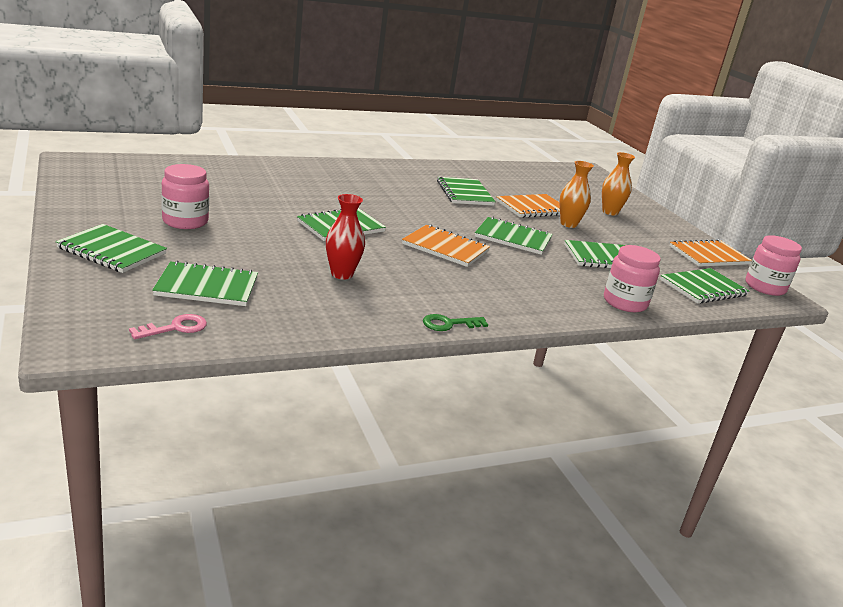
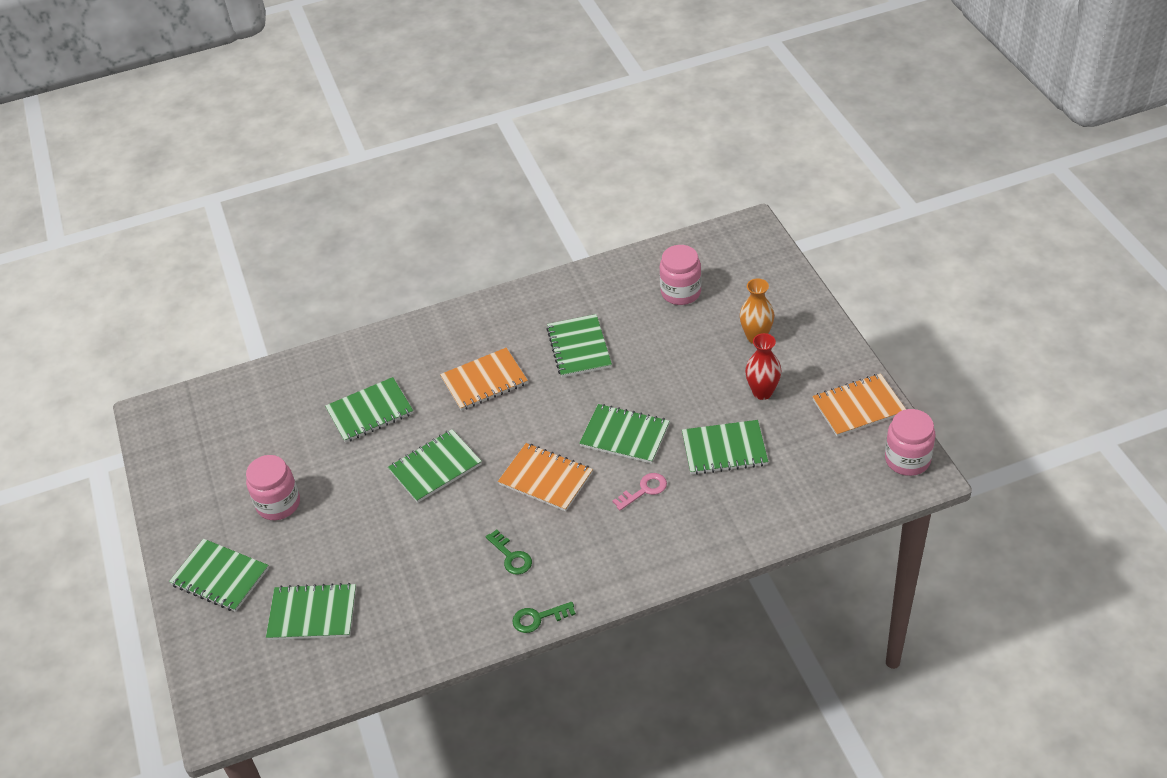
camera: 10 degrees right, 20 degrees up
(175, 328) = (293, 683): pink key -> pink key (644, 490)
(342, 274) = (436, 559): red vase -> red vase (762, 392)
(417, 284) = (511, 556): none -> green key
(532, 208) = (659, 357): orange notebook -> orange notebook (484, 381)
(568, 224) = (697, 383): orange vase -> none
(625, 302) = (729, 534): pink jar -> pink jar (681, 292)
(703, 288) = (829, 481): green notebook -> green notebook (370, 412)

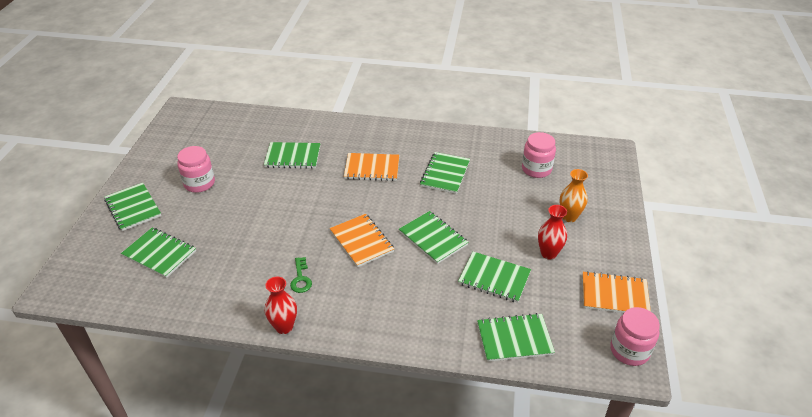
camera: 25 degrees right, 5 degrees down
(435, 467) = (302, 204): green notebook -> green notebook (514, 339)
(538, 618) = (284, 327): green key -> red vase
(644, 490) = (419, 279): pink key -> none

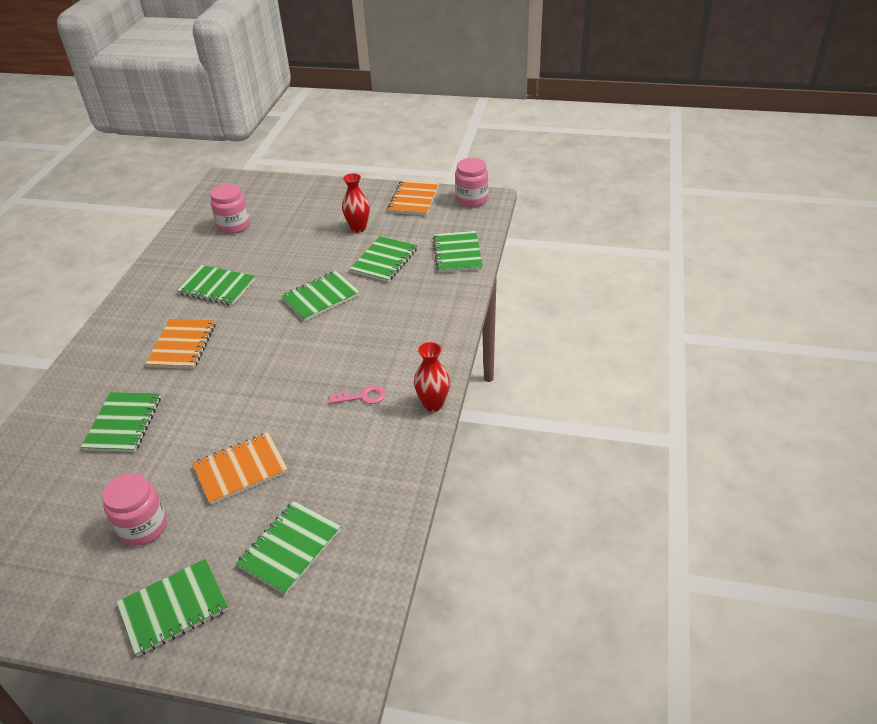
camera: 85 degrees left, 0 degrees up
(301, 278) = (362, 397): green key -> pink key
(361, 241) = (312, 350): orange notebook -> orange notebook (241, 470)
(569, 217) = (312, 213): orange vase -> none

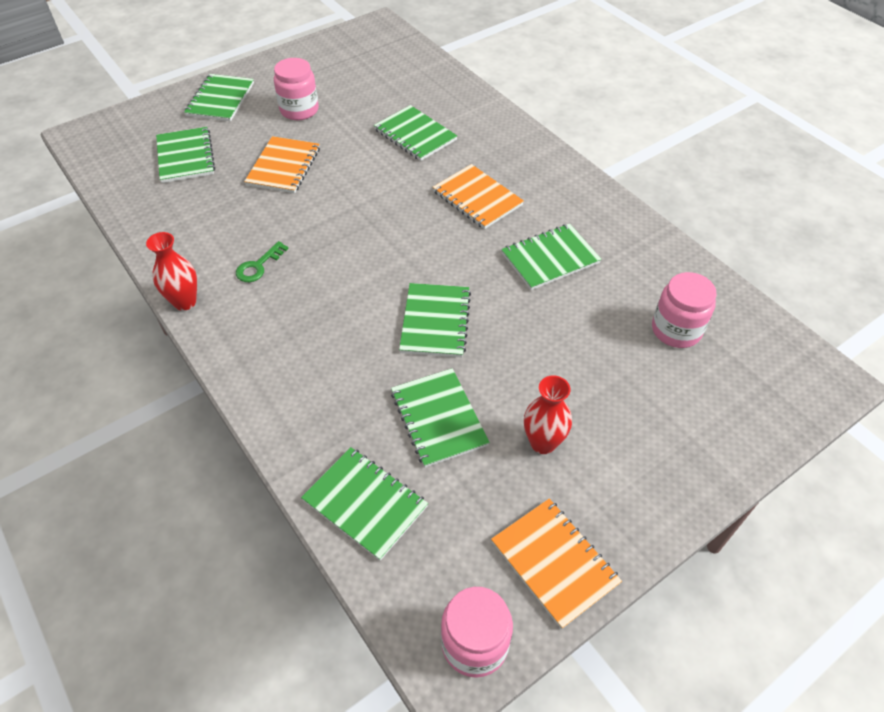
camera: 130 degrees right, 10 degrees up
(362, 397) = (258, 266): pink key -> green key

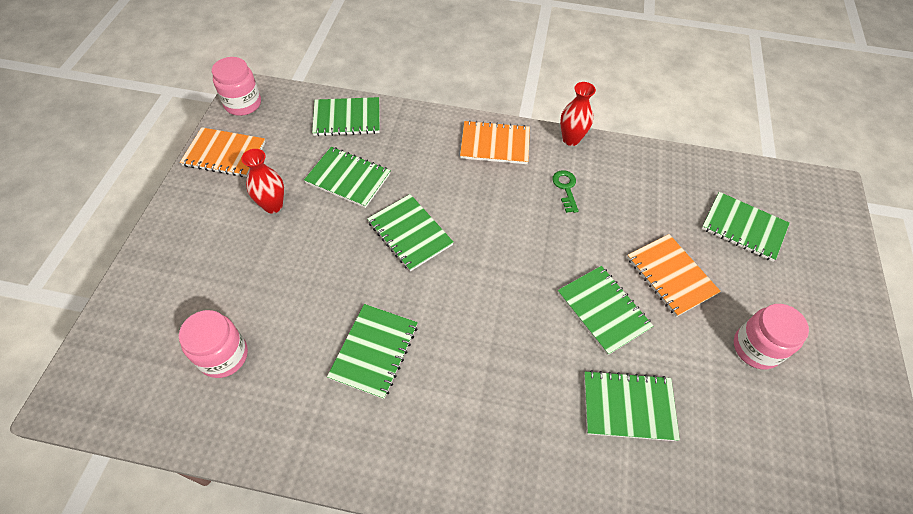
camera: 135 degrees right, 5 degrees up
(220, 99) = (824, 303): green notebook -> green notebook (603, 310)
(477, 198) = (491, 370): orange notebook -> orange notebook (495, 144)

